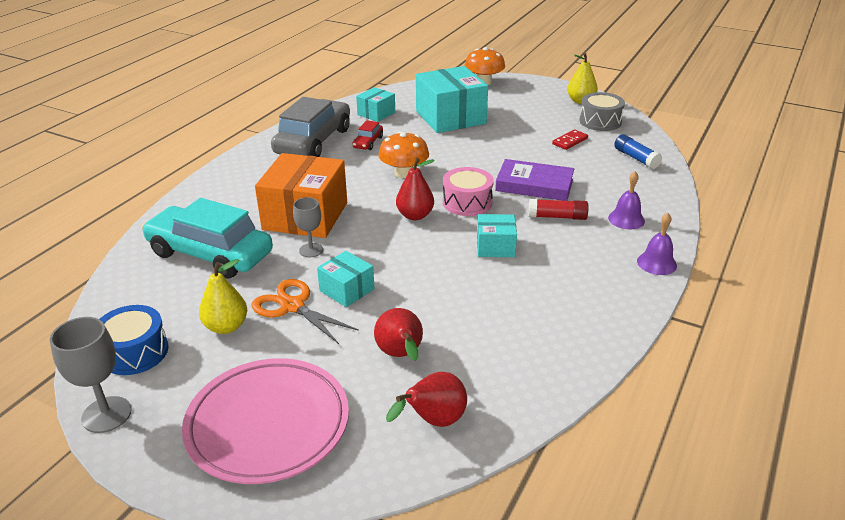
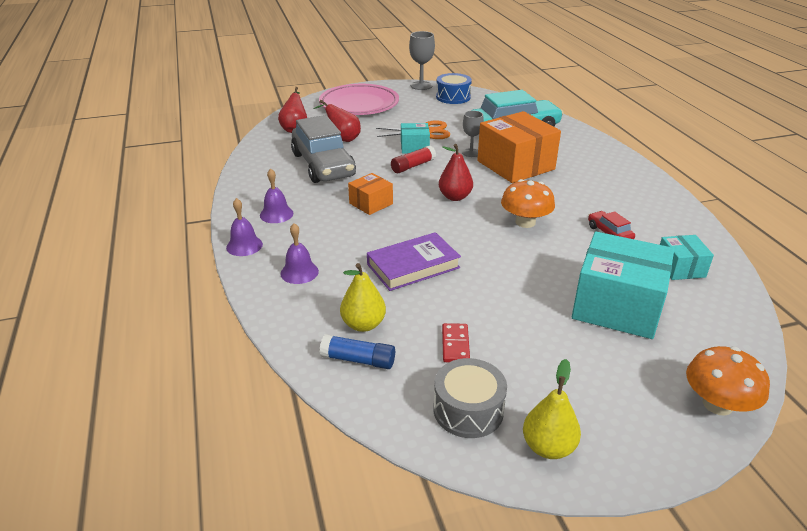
camera: 135 degrees right, 0 degrees up
(226, 327) = (437, 115): yellow pear -> yellow pear (363, 324)
(313, 141) = (644, 211): grey car -> grey car (323, 165)
(467, 202) = (438, 223): pink drum -> none
(495, 246) = (371, 203): turquoise box -> orange box
(557, 217) = (357, 246): red glue stick -> red glue stick (413, 166)
(598, 281) = (276, 214): none -> purple bell

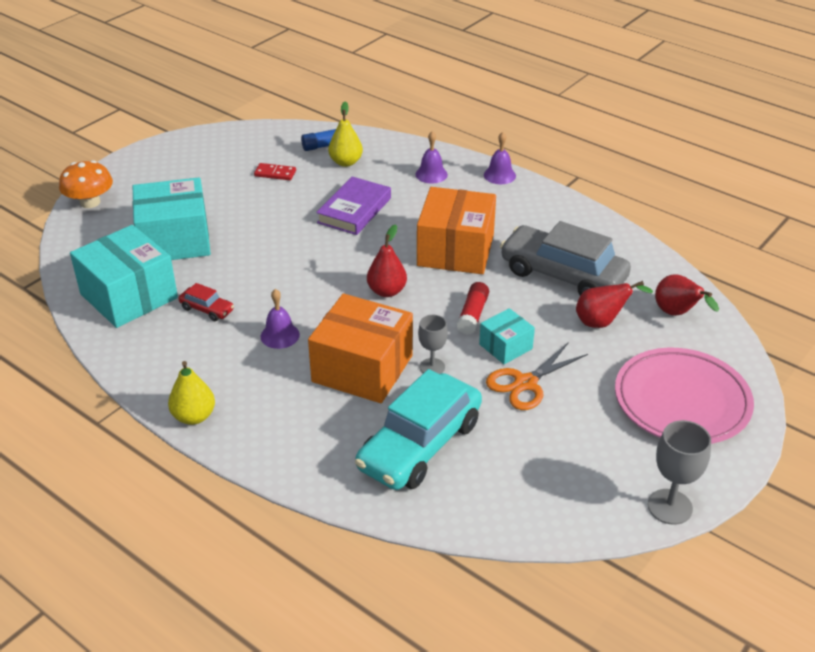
camera: 145 degrees right, 5 degrees up
(276, 214) = (518, 207): purple bell -> purple bell (280, 335)
(371, 203) = (455, 250): orange box -> orange box, size x1.96
(453, 97) = (583, 495): blue drum -> none
(455, 345) = (275, 173): red domino -> red domino turned 45 degrees counterclockwise
(468, 410) = (241, 147): grey drum -> none
(525, 222) = (295, 289): orange mushroom -> none
(548, 447) = (186, 149): yellow pear -> yellow pear (194, 416)
(680, 268) = (129, 296): turquoise box -> turquoise box, size x1.96

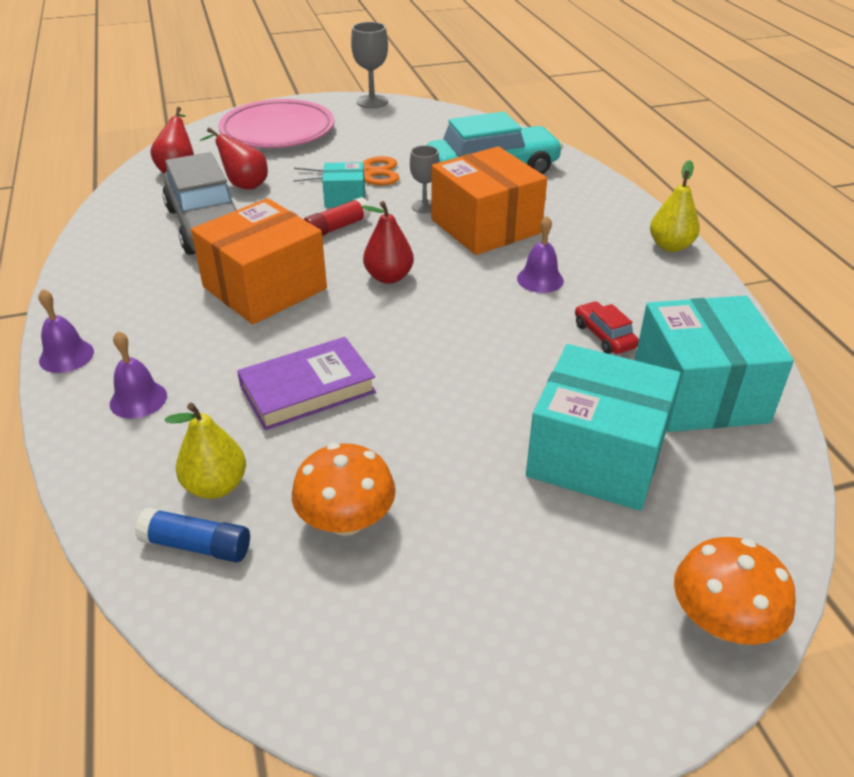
camera: 145 degrees left, 0 degrees up
(275, 173) = (346, 520): red domino -> orange mushroom

